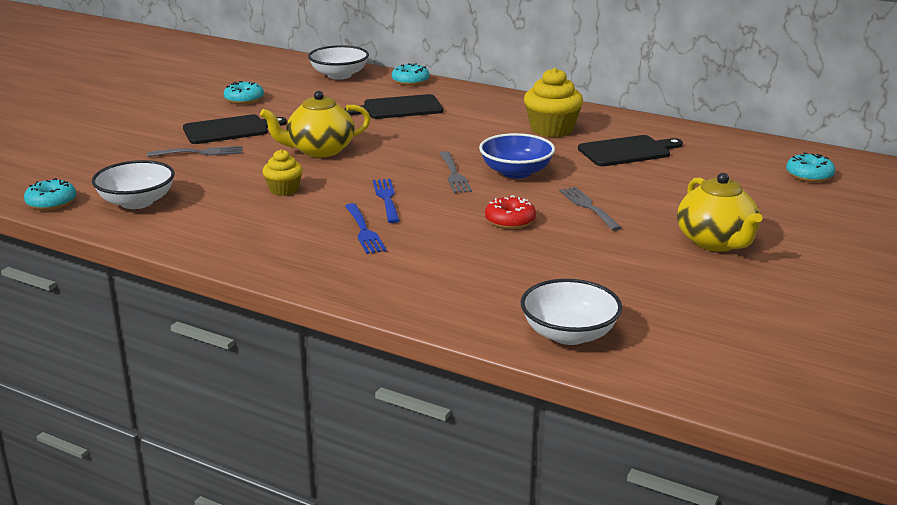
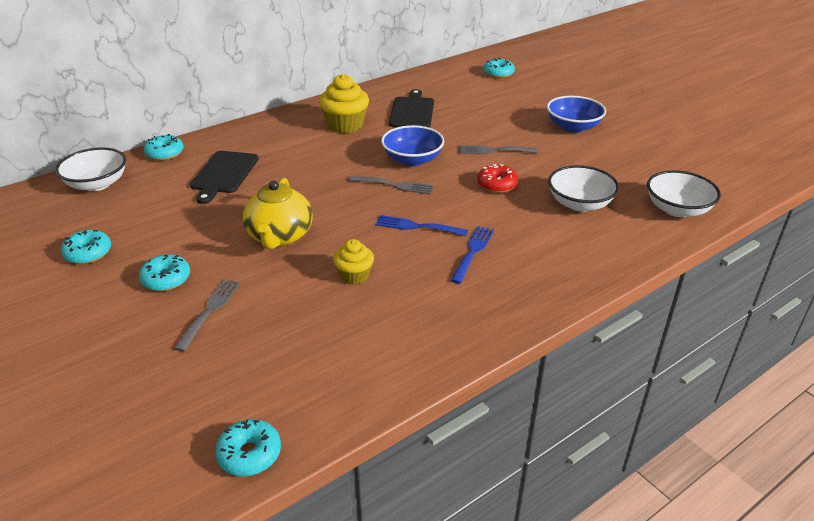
camera: 65 degrees left, 10 degrees up
(137, 202) = (306, 379): white bowl -> white bowl (579, 204)
(229, 130) = (166, 279): black cutting board -> turquoise donut
(364, 231) = (473, 252): blue fork -> blue fork turned 75 degrees counterclockwise
(716, 242) = (573, 127): yellow teapot -> blue bowl

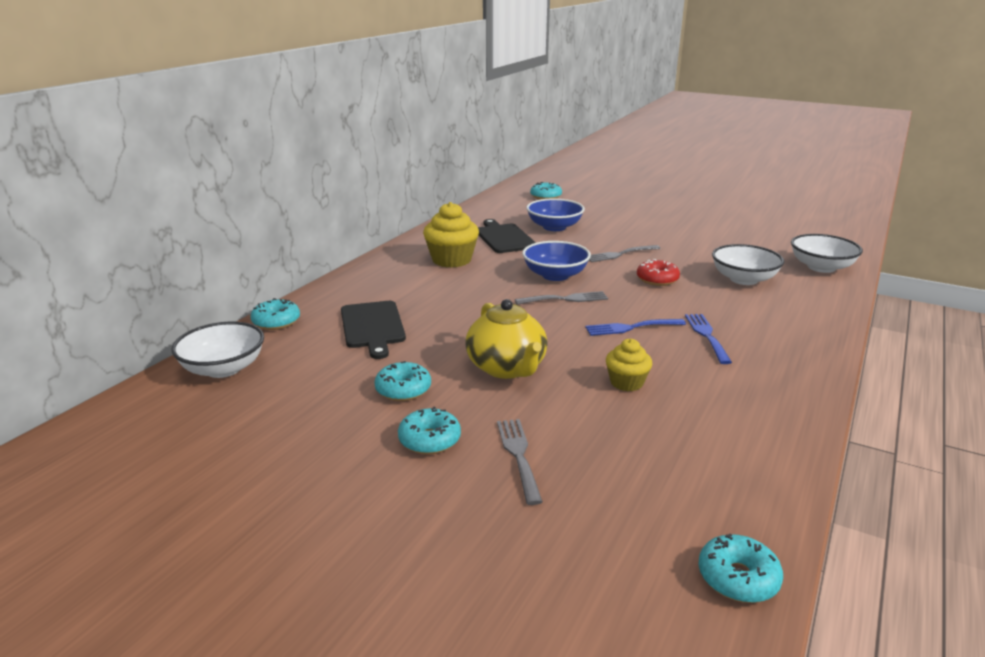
camera: 25 degrees left, 10 degrees down
(88, 253) = (298, 440): turquoise donut -> turquoise donut (403, 390)
(573, 127) = (662, 225): blue bowl -> blue bowl (554, 227)

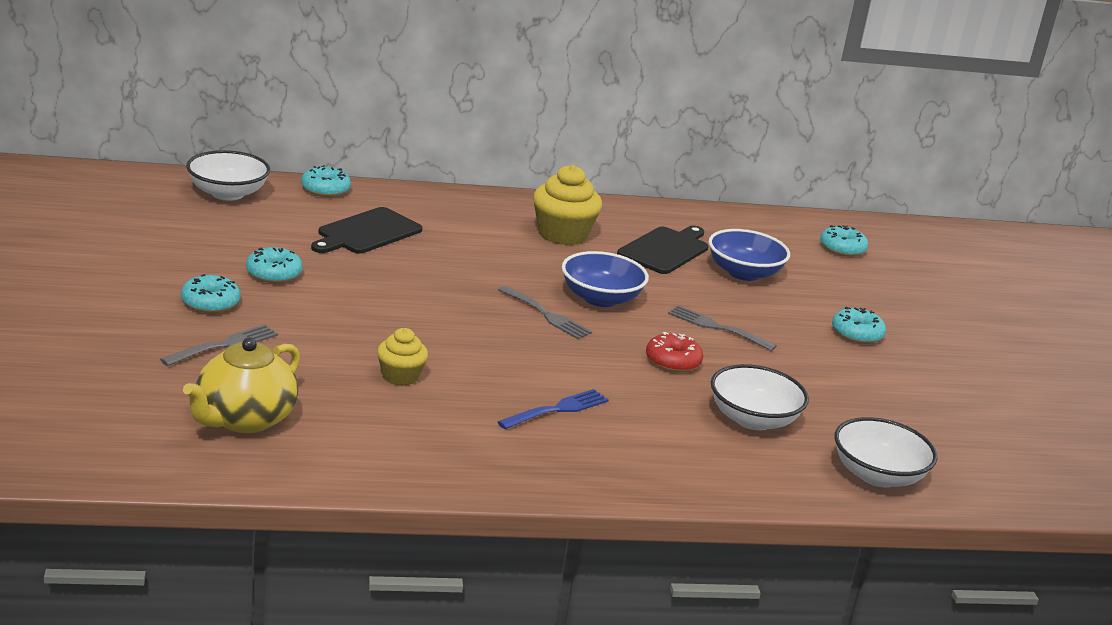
camera: 50 degrees right, 0 degrees up
(507, 368) = (362, 312): yellow teapot -> yellow teapot (244, 419)
(631, 327) = (523, 362): blue fork -> none
(738, 578) = (146, 464): turquoise donut -> turquoise donut (856, 334)

